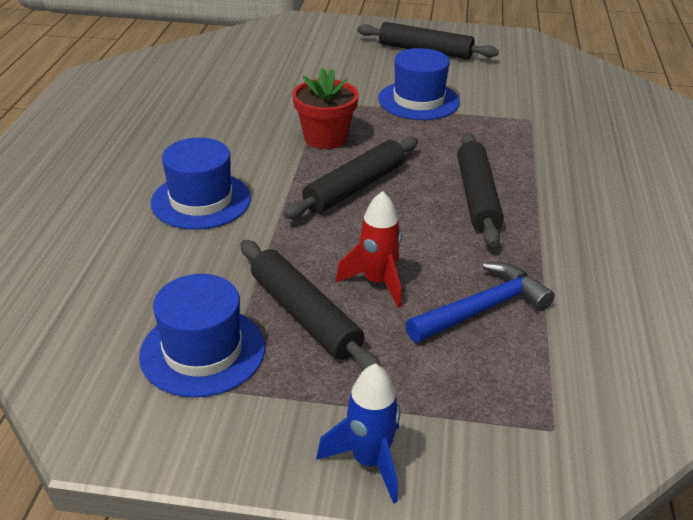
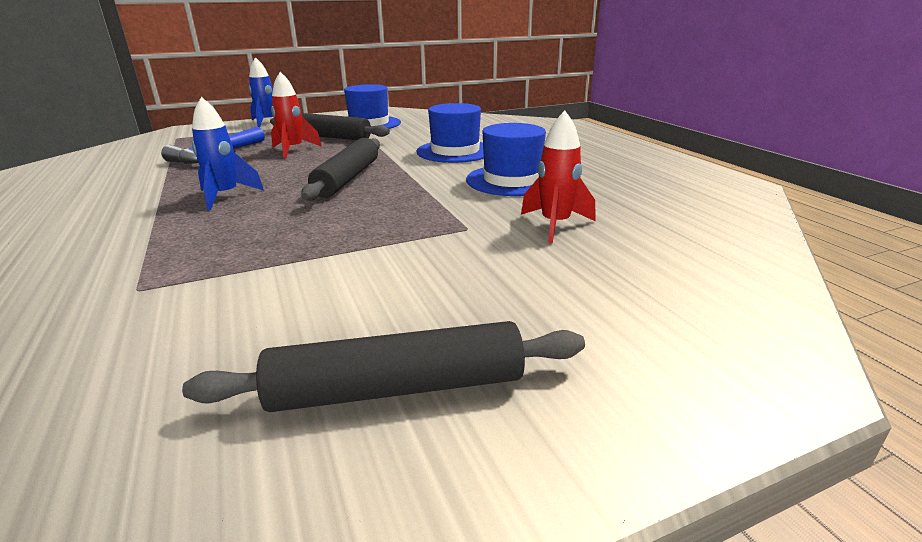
camera: 150 degrees right, 10 degrees down
(268, 87) = (555, 225): none -> red rocket
(325, 138) = (415, 200): red flower pot -> none
(418, 100) = (338, 266): blue hat -> blue hat (512, 180)
(477, 197) = (225, 196): black rolling pin -> blue rocket

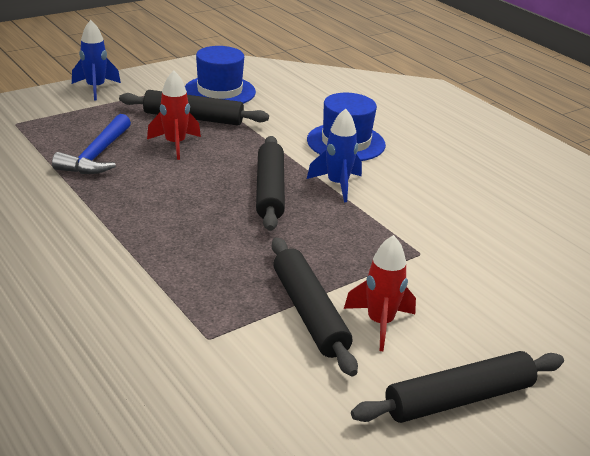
camera: 15 degrees left, 5 degrees up
(225, 196) = (173, 223): blue rocket -> blue rocket (337, 185)
(283, 273) = (309, 313): none -> black rolling pin
(512, 180) = (424, 187): blue hat -> none
(555, 225) = (487, 245): red rocket -> red rocket (380, 323)

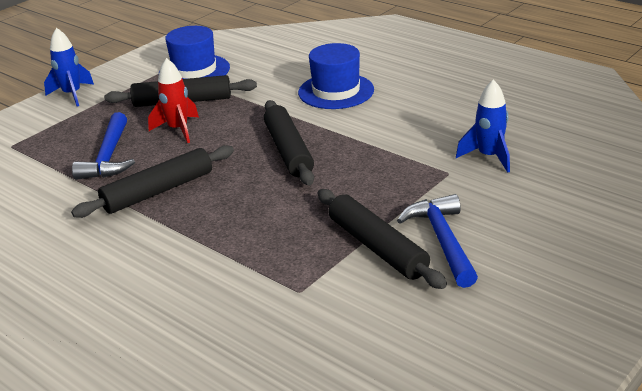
camera: 10 degrees left, 0 degrees up
(337, 185) = (347, 131): blue rocket -> blue rocket (489, 157)
(380, 323) = (442, 240): red rocket -> blue hammer
(459, 399) = (537, 284): black rolling pin -> black rolling pin (158, 191)

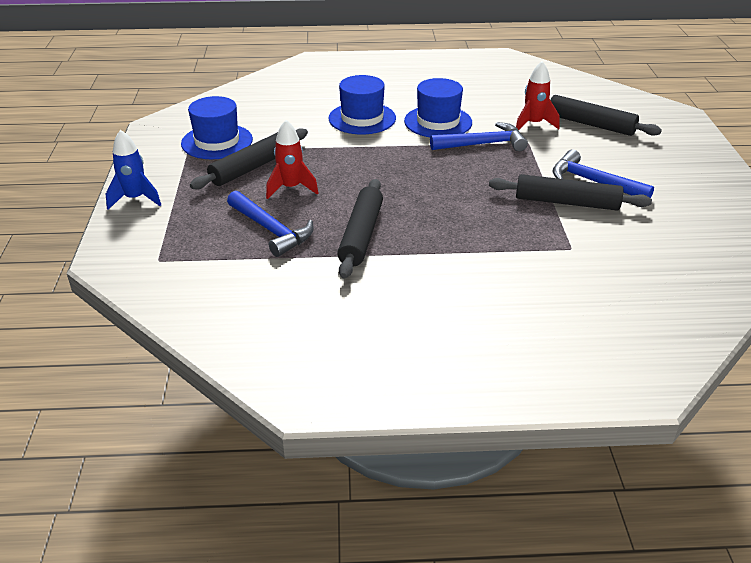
camera: 45 degrees left, 5 degrees up
(288, 150) = (403, 169): black rolling pin -> black rolling pin (590, 124)
(397, 119) = (438, 122): none -> blue hat
(401, 156) = (483, 144): none -> blue hammer
(489, 157) = (533, 124): blue rocket -> red rocket

